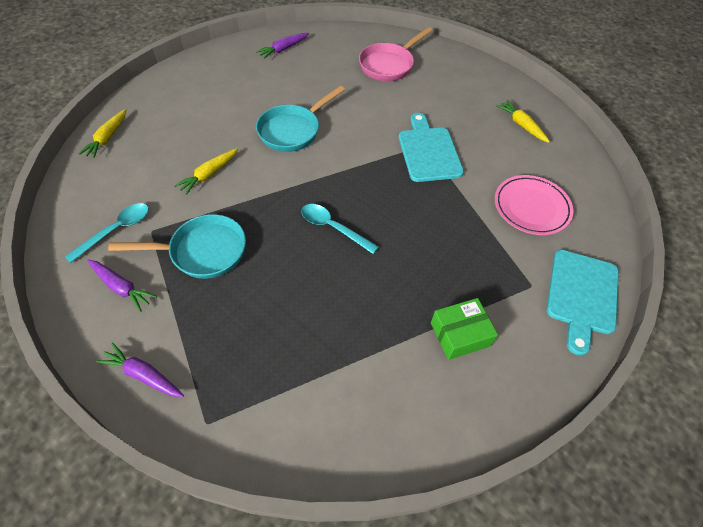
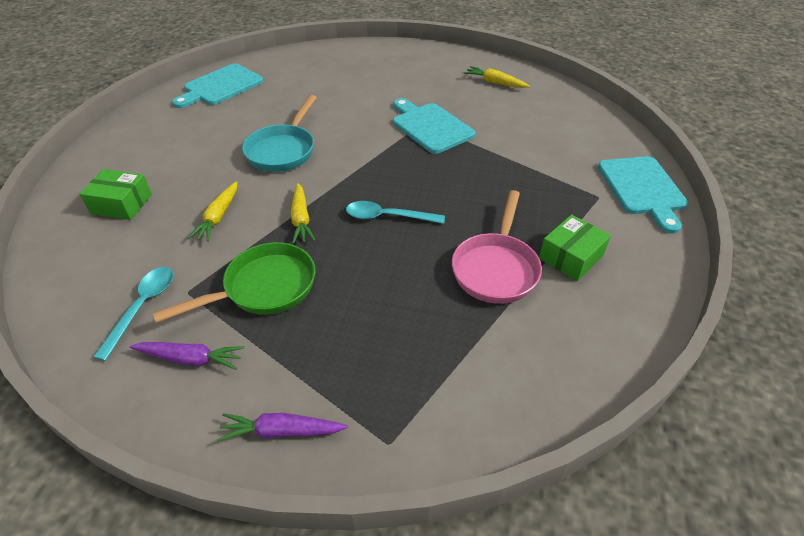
camera: 25 degrees left, 10 degrees down
(107, 138) = (65, 223): yellow carrot -> yellow carrot (301, 219)
(152, 135) = (121, 204): none -> green box
(202, 251) = (263, 288): turquoise pan -> green pan
(283, 49) = (220, 86): purple carrot -> turquoise cutting board
(389, 65) = (340, 71): pink pan -> pink pan (496, 268)
(531, 207) = (551, 139): pink plate -> none

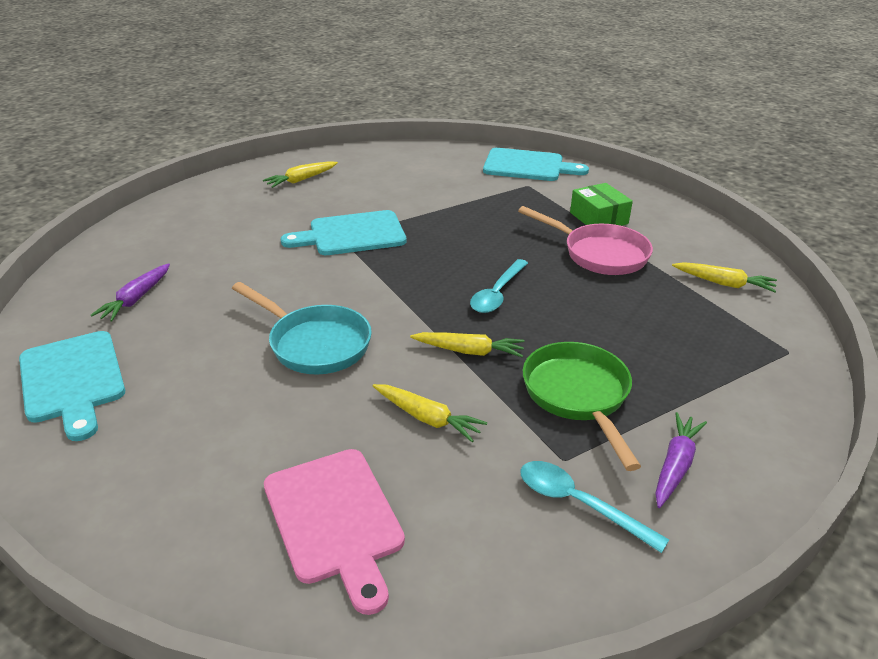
camera: 70 degrees left, 10 degrees down
(121, 204) = (335, 520): green box -> pink cutting board
(282, 431) = (775, 410): purple carrot -> purple carrot (136, 299)
(500, 376) = (723, 283): none -> yellow carrot

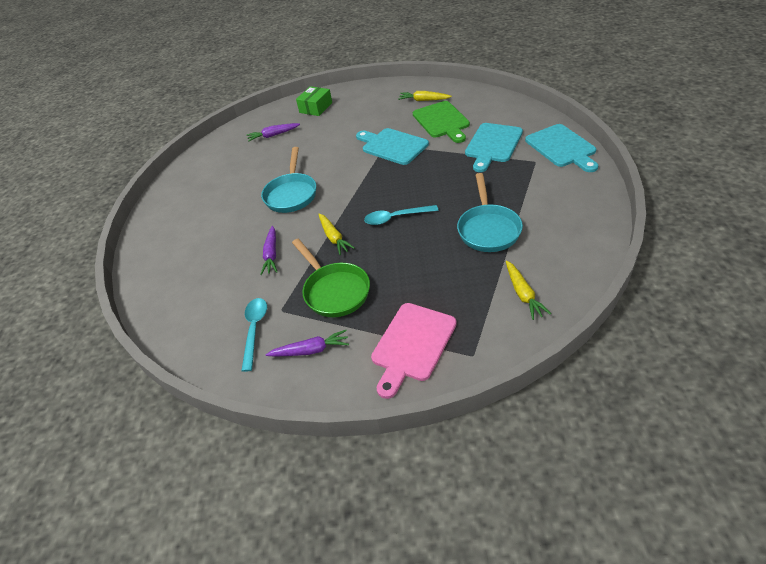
camera: 60 degrees right, 10 degrees up
(72, 380) = (212, 160): turquoise cutting board -> turquoise cutting board (492, 145)
(335, 520) = (191, 268): pink cutting board -> pink cutting board (412, 345)
(365, 190) = (442, 121): none -> green cutting board
(427, 418) = (271, 254): yellow carrot -> purple carrot
(578, 396) = (334, 291): green pan -> green pan turned 105 degrees clockwise
(598, 218) = (534, 207): green box -> green box (316, 108)
(599, 254) = (488, 229): pink pan -> turquoise pan

